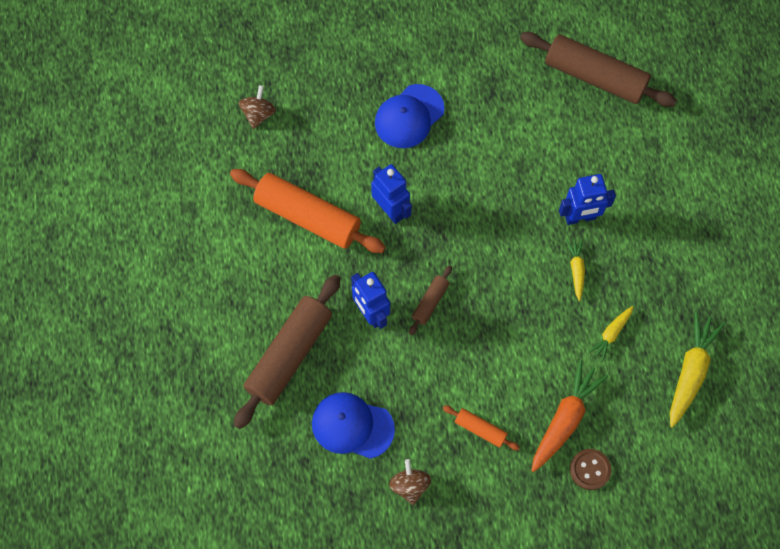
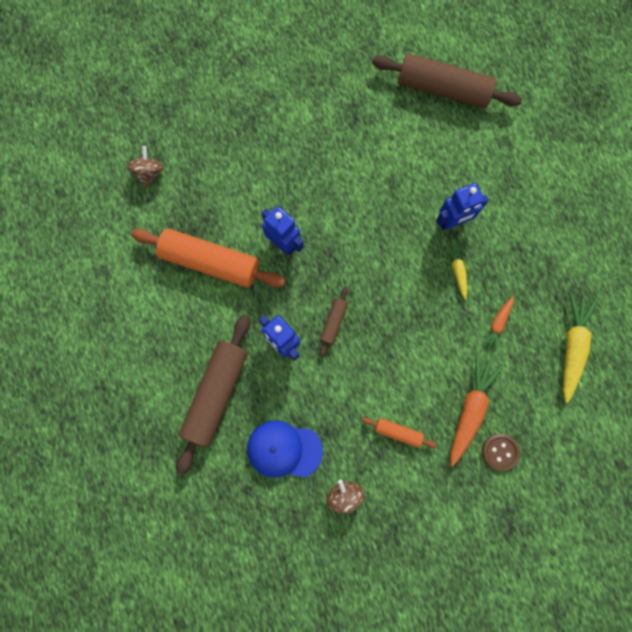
camera: 10 degrees left, 10 degrees up
(409, 116) = (285, 153): blue cap -> none
(611, 334) = (497, 324): yellow carrot -> orange carrot

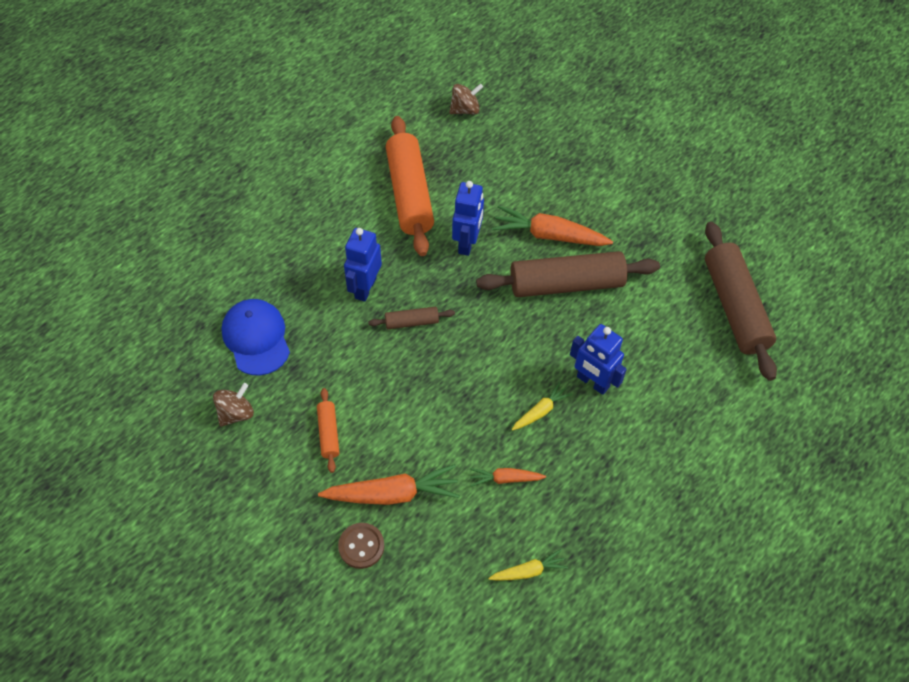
camera: 60 degrees right, 20 degrees down
(216, 393) = (282, 257): brown rolling pin -> brown rolling pin (566, 283)
(310, 179) = (549, 235): none -> orange carrot
(572, 346) = (528, 571): yellow carrot -> yellow carrot, size x0.55

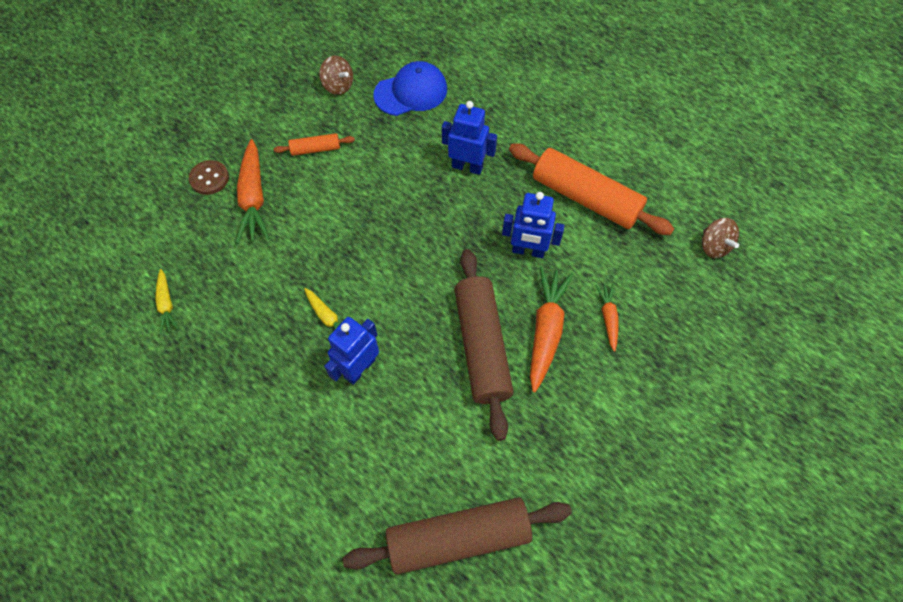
camera: 90 degrees right, 5 degrees up
(409, 194) = (585, 197): orange rolling pin -> orange rolling pin turned 45 degrees clockwise
(412, 322) = (429, 206): brown rolling pin -> none
(505, 479) = (258, 286): orange carrot -> orange carrot (608, 318)

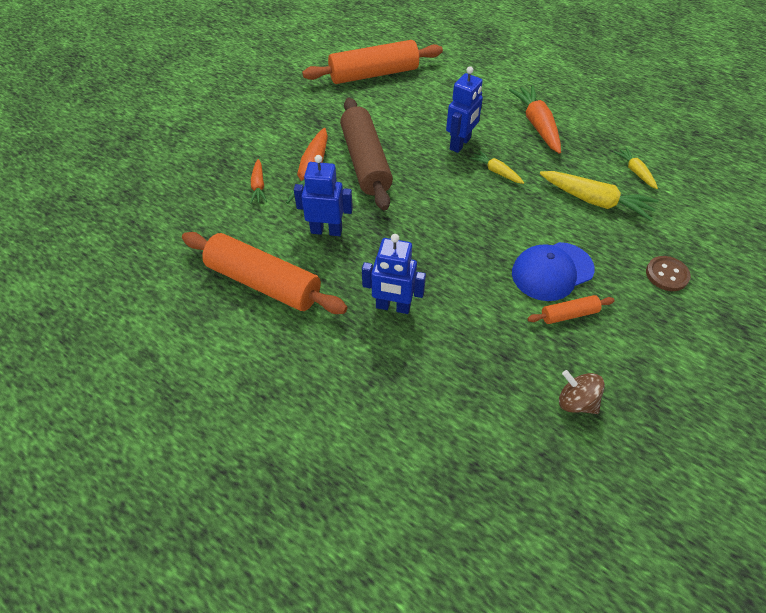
camera: 175 degrees right, 10 degrees down
(233, 266) = (595, 201): none -> yellow carrot
(254, 198) = (609, 258): orange carrot -> orange carrot (537, 125)
(411, 92) = (478, 400): blue cap -> blue cap (552, 271)
(458, 537) = (374, 74): brown rolling pin -> orange rolling pin
(714, 246) = (143, 246): brown spinning top -> none

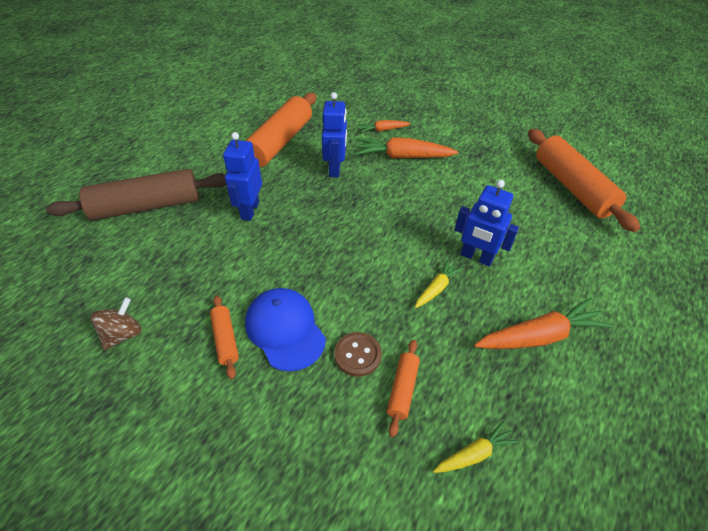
camera: 85 degrees right, 5 degrees down
(365, 162) = (427, 187): brown rolling pin -> brown rolling pin (147, 206)
(595, 201) = (403, 389): yellow carrot -> orange rolling pin
(667, 274) = (275, 459): brown button -> brown button (357, 355)

